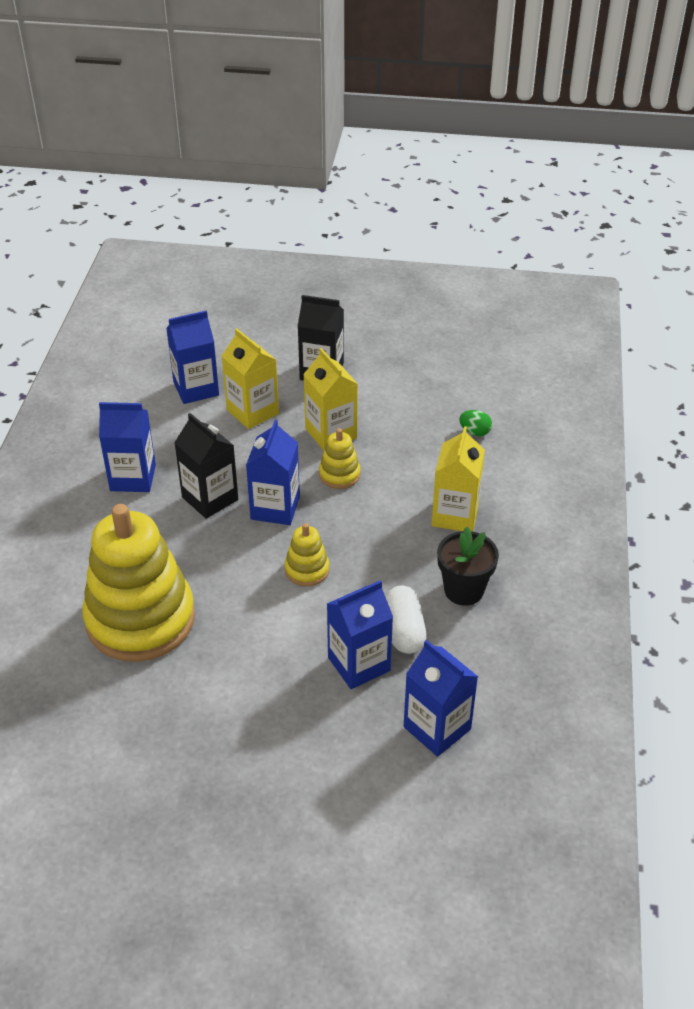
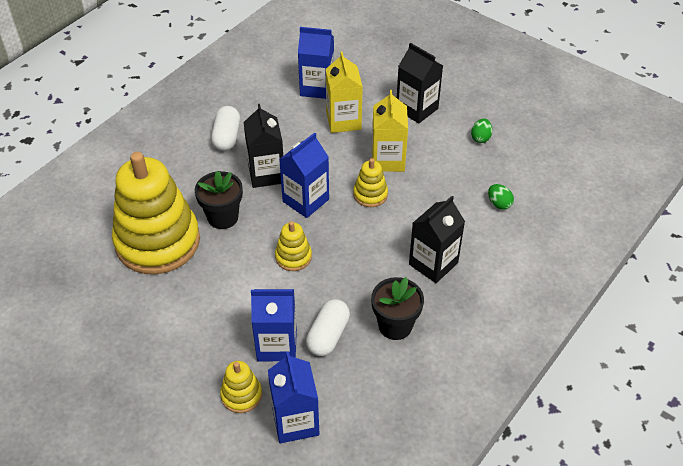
camera: 30 degrees right, 5 degrees up
(133, 478) = (227, 137): blue carton -> white capsule
(196, 562) = (223, 217): none -> black flower pot
(361, 730) = (241, 395): none -> yellow stacking toy
(408, 376) = (480, 138): none -> green egg
(455, 515) = (433, 263): yellow carton -> black carton

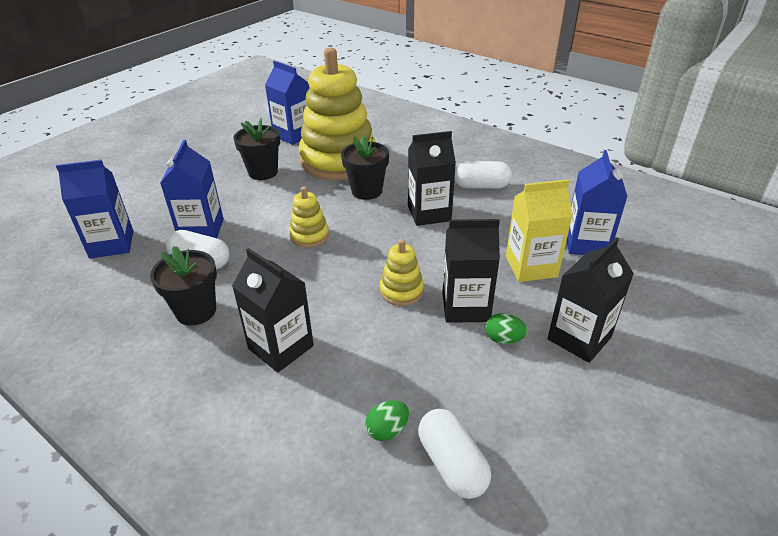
camera: 90 degrees right, 10 degrees down
(169, 307) = (263, 172): none -> black flower pot
(241, 395) = (155, 213): yellow stacking toy -> none
(305, 200) = (390, 241): blue carton -> blue carton (293, 135)
(388, 160) = (465, 307): yellow carton -> black carton
(480, 138) = (535, 415): green egg -> green egg (503, 339)
(518, 176) = (452, 464): none -> white capsule

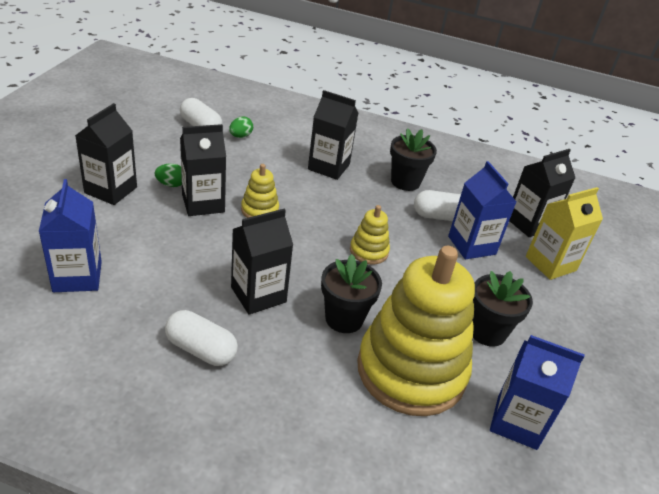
camera: 155 degrees right, 0 degrees up
(112, 244) = (528, 223): blue carton -> black carton
(481, 186) = (201, 349): white capsule -> white capsule turned 45 degrees clockwise
(531, 267) = (143, 243): yellow carton -> yellow carton (550, 264)

